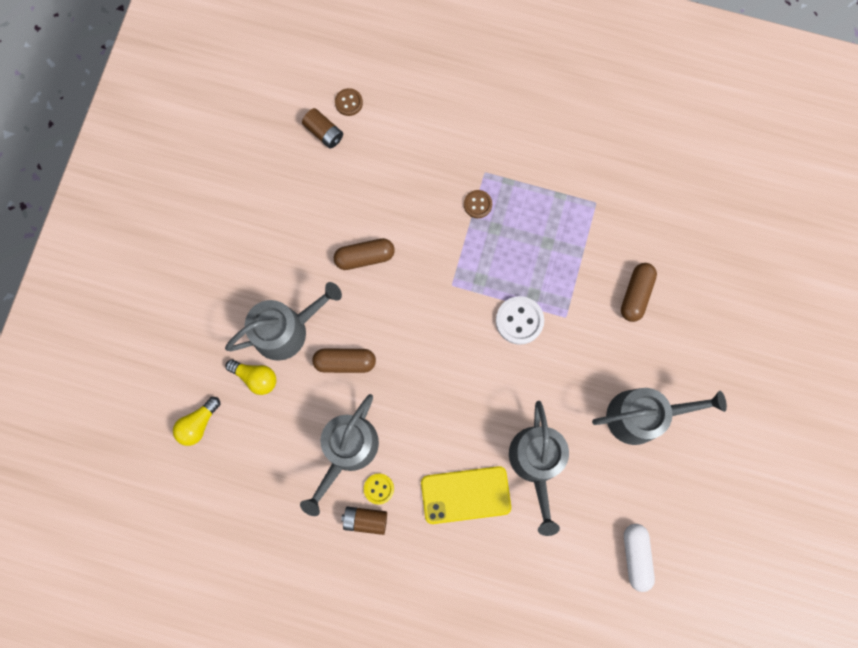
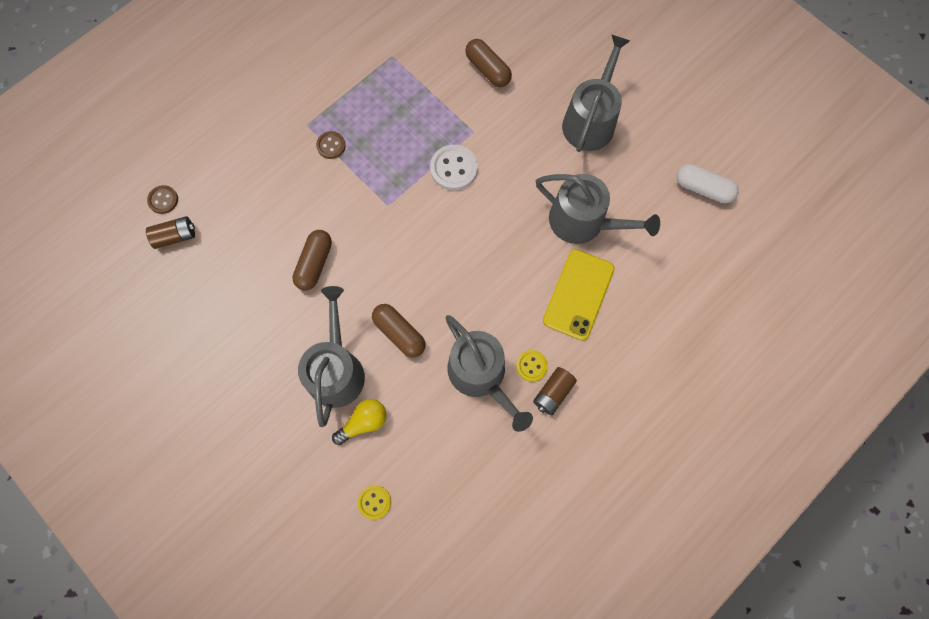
camera: 60 degrees left, 5 degrees down
(198, 424) = (374, 502): yellow light bulb -> yellow button
(345, 362) = (399, 333): brown capsule -> brown capsule turned 75 degrees counterclockwise

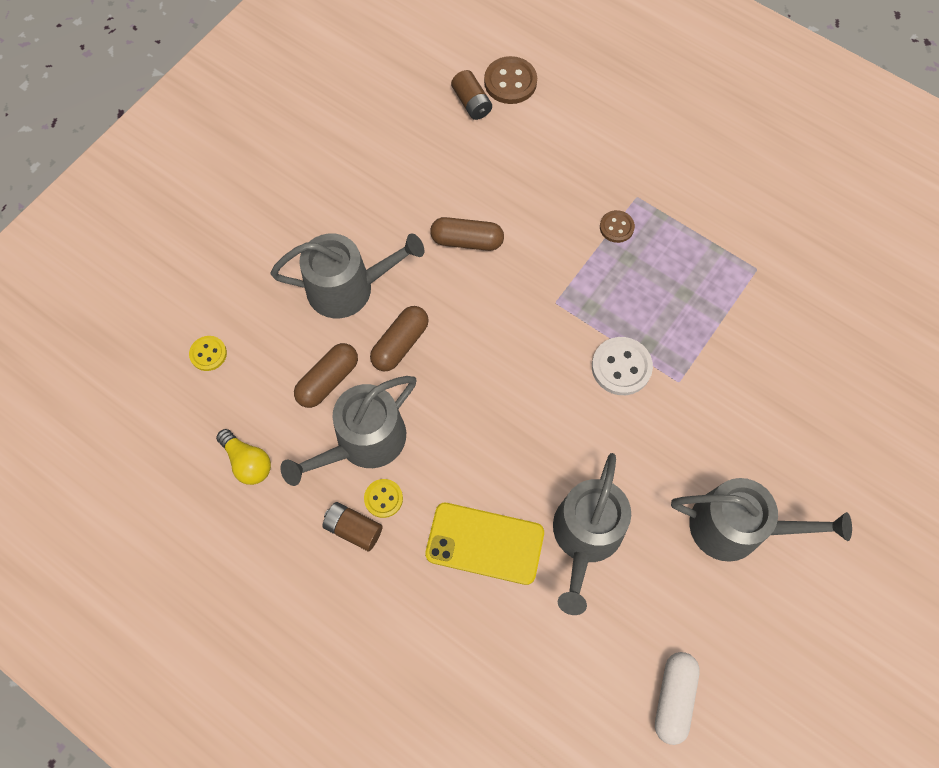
camera: 80 degrees right, 5 degrees down
(163, 200) = (510, 82): brown button -> brown button, size x1.64
(363, 422) = (293, 326): yellow light bulb -> yellow light bulb (248, 462)
(488, 69) = (773, 384): brown capsule -> brown capsule (328, 380)

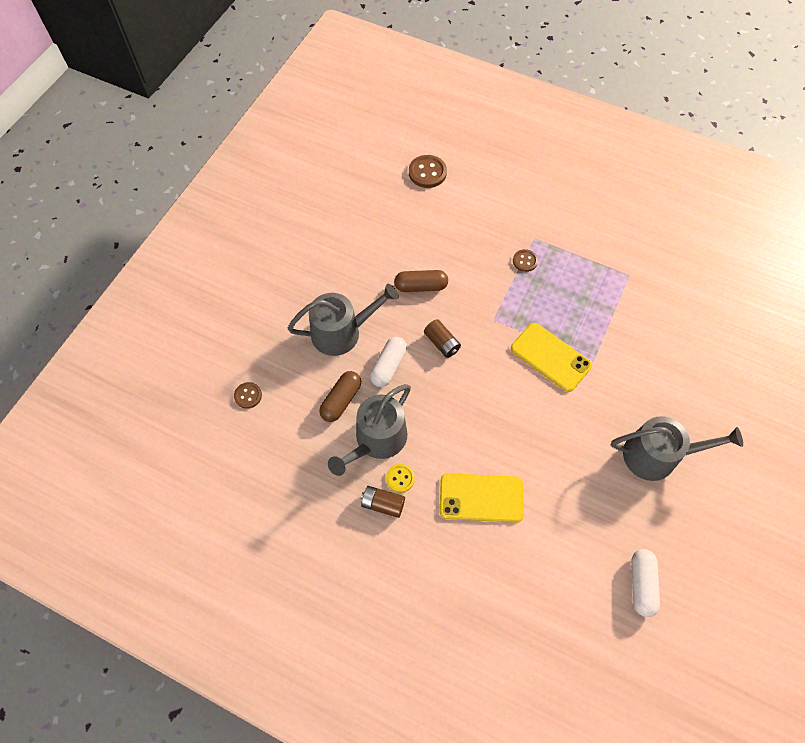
camera: 10 degrees left, 5 degrees down
(208, 354) = (248, 396): yellow button -> brown button
(248, 462) = (294, 469): yellow light bulb -> none
(400, 344) = (388, 366): brown capsule -> white capsule
(471, 103) = (403, 191): brown battery -> brown battery (442, 343)
(585, 537) = (552, 480): grey watering can -> none
(621, 367) = (550, 357): white button -> yellow phone

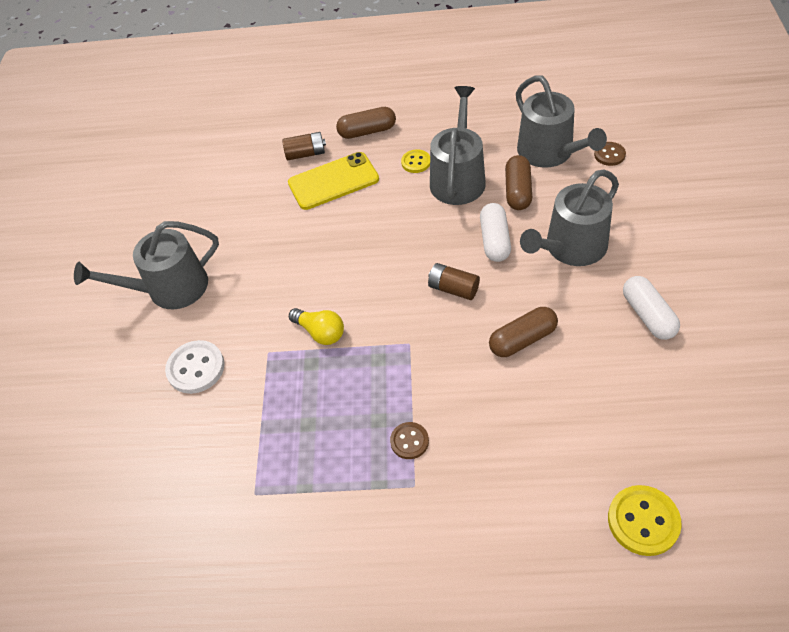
camera: 160 degrees right, 10 degrees down
(289, 424) = (550, 153): none -> grey watering can
(383, 504) = (418, 140): brown battery -> brown battery (306, 154)
(422, 545) = (367, 131): none -> brown capsule
(427, 173) = (643, 521): brown button -> yellow button
(550, 357) = (320, 332): yellow phone -> yellow light bulb
(641, 584) = (165, 187): white capsule -> white capsule (648, 315)
(649, 374) = (196, 368): none -> white button

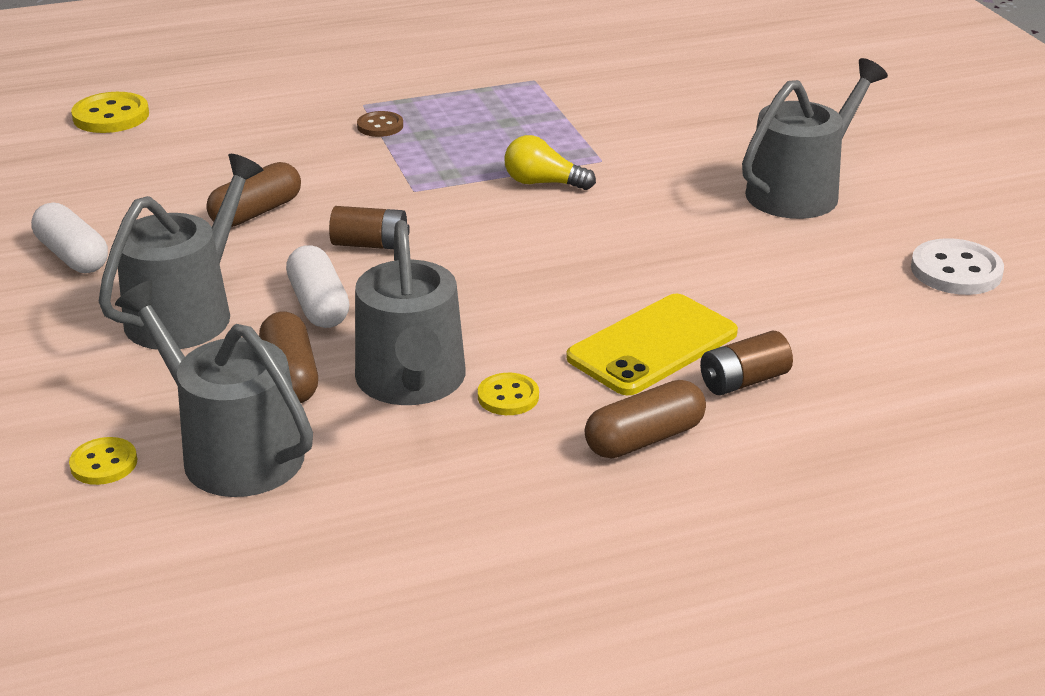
camera: 155 degrees right, 20 degrees down
(196, 368) = (684, 137): white button -> white button (956, 271)
(609, 155) = (104, 463): brown button -> yellow button

